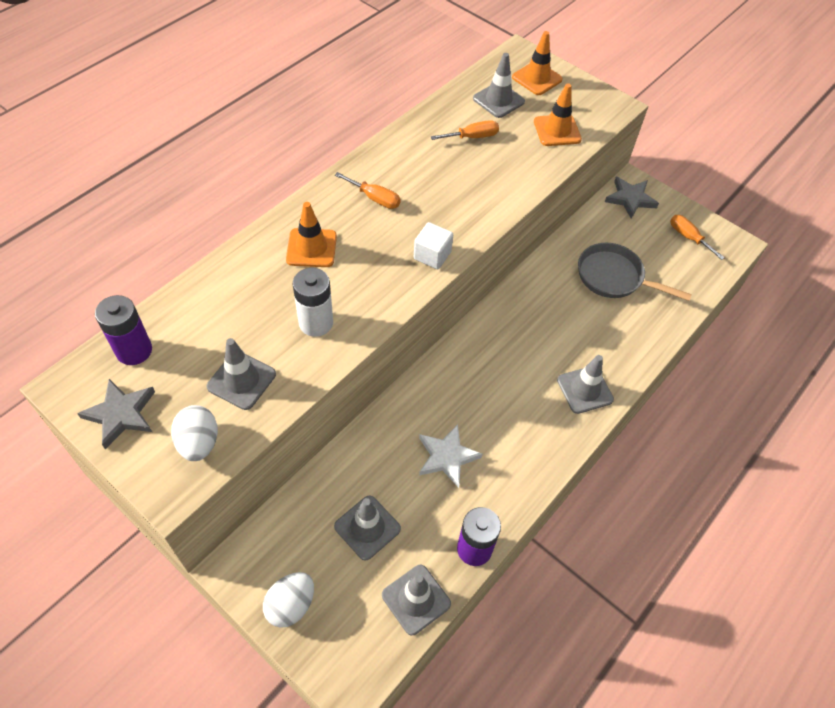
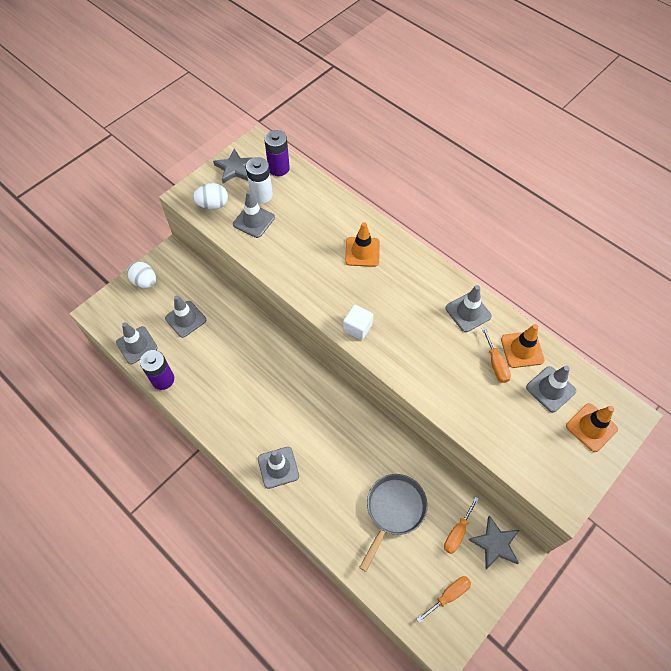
camera: 95 degrees right, 5 degrees up
(316, 323) = (296, 257): white battery -> white battery (261, 195)
(375, 198) = (414, 290): orange screwdriver -> orange screwdriver (457, 532)
(406, 153) = (468, 312): none -> grey traffic cone
(447, 457) = (229, 366): white star -> none
(557, 130) = (516, 437): orange traffic cone -> orange traffic cone (522, 349)

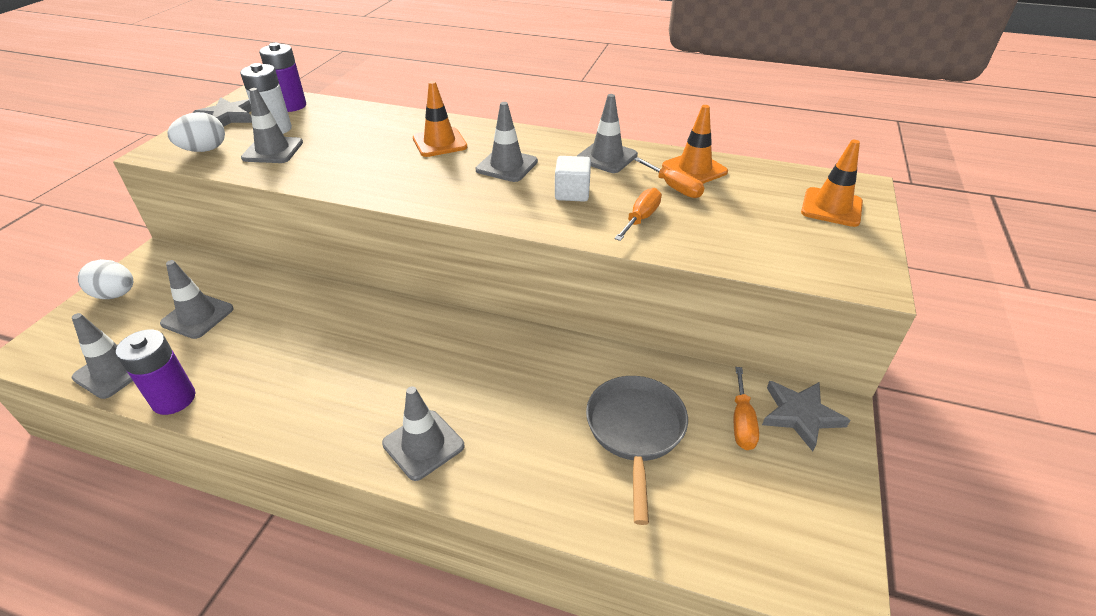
camera: 25 degrees left, 20 degrees down
(357, 328) = (472, 204): white cube -> white cube (572, 193)
(448, 595) = (790, 509): orange screwdriver -> orange screwdriver (641, 218)
(550, 389) = (756, 190): grey traffic cone -> grey traffic cone (507, 166)

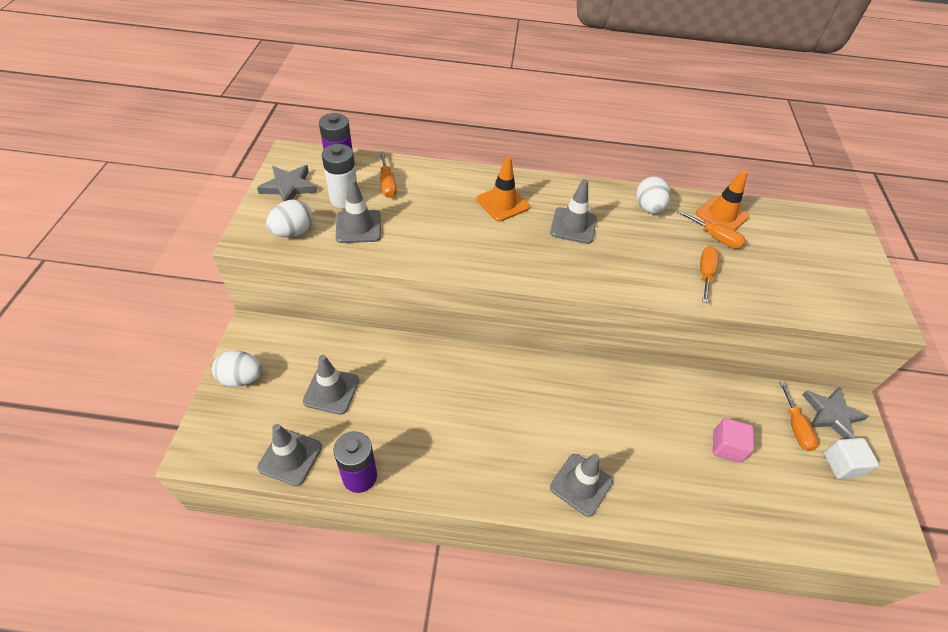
camera: 15 degrees left, 10 degrees up
(328, 121) = (387, 184): none -> orange screwdriver
(572, 193) = (640, 252): white cube -> white cube (841, 464)
(606, 157) = (648, 208): grey traffic cone -> white egg
(635, 431) = (726, 447): grey pan -> pink cube
(831, 207) = (836, 246): orange traffic cone -> none

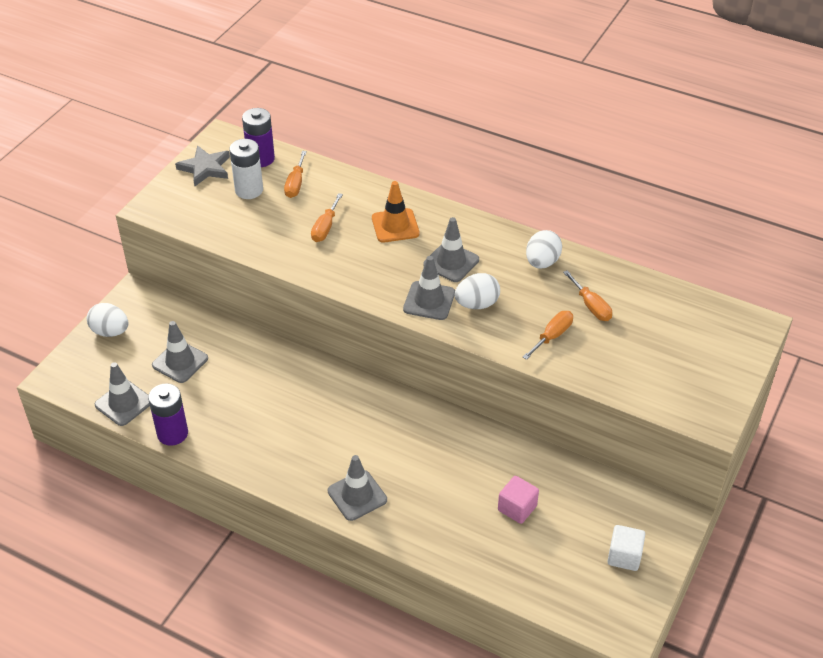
camera: 25 degrees right, 5 degrees down
(293, 232) = (190, 211): white egg -> white egg (477, 304)
(358, 226) = (249, 218): grey traffic cone -> grey traffic cone (429, 301)
(721, 215) = (616, 286): orange traffic cone -> none
(795, 427) = (601, 513): orange screwdriver -> orange screwdriver (325, 228)
(831, 414) = (650, 514): grey star -> none

